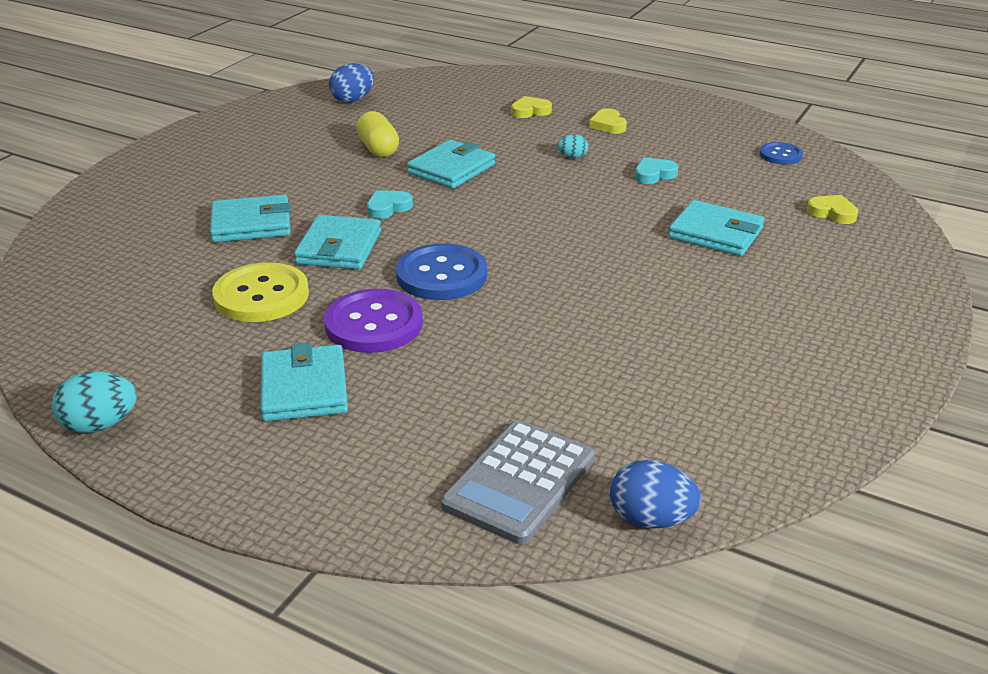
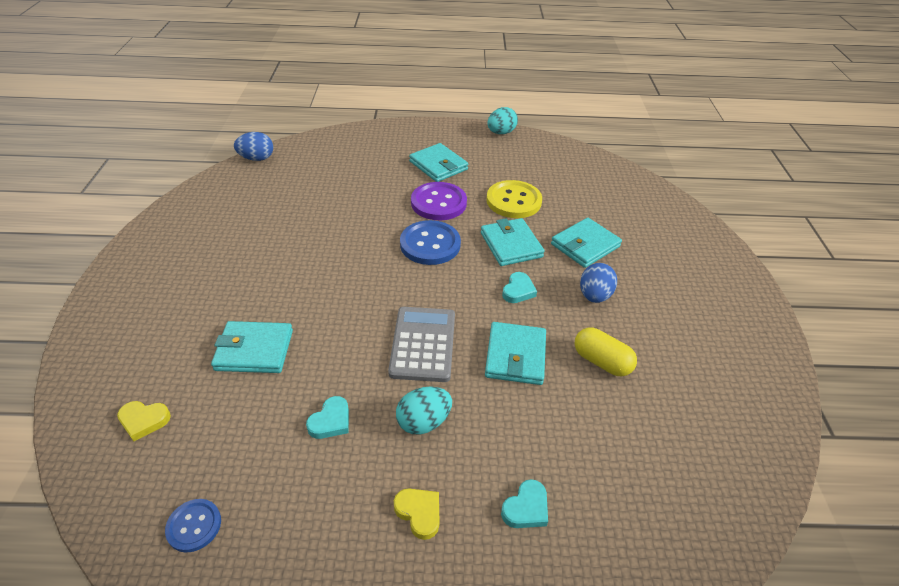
camera: 150 degrees right, 10 degrees up
(353, 100) = (722, 443): blue egg -> blue egg (594, 296)
(519, 482) = (317, 157): grey calculator -> grey calculator (423, 344)
(530, 111) = (526, 508): yellow heart -> turquoise heart
(572, 157) = (423, 422): turquoise egg -> turquoise egg, size x1.74

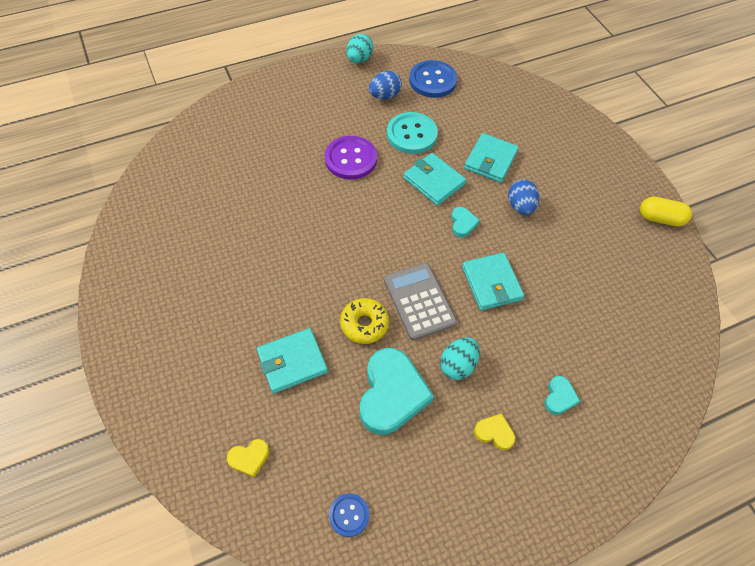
camera: 25 degrees left, 15 degrees up
(257, 158) = (150, 167): blue egg -> blue egg (384, 96)
(331, 421) = (391, 394): turquoise heart -> turquoise heart, size x2.17
(350, 344) = (364, 324): none -> yellow donut
(430, 244) = (369, 205): blue button -> blue button (432, 80)
(438, 165) = (326, 117): turquoise wallet -> none
(513, 201) = (412, 134): yellow button -> turquoise button
(601, 361) = (552, 263): yellow capsule -> yellow capsule (660, 218)

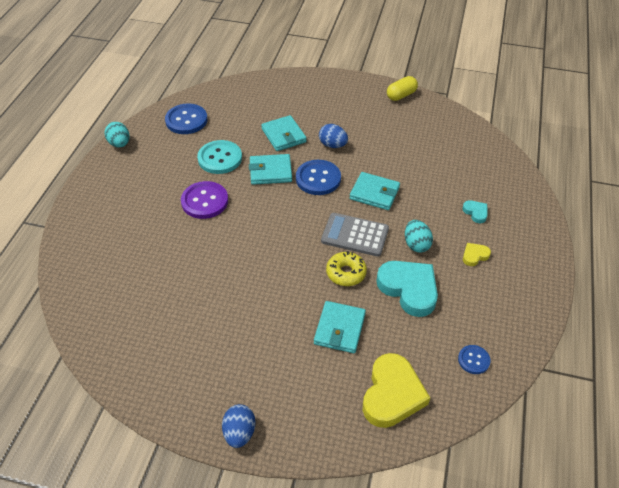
camera: 50 degrees left, 10 degrees down
(249, 458) = (392, 394): yellow heart -> yellow heart, size x2.17
(384, 96) = (170, 151): blue egg -> blue egg (239, 433)
(463, 224) = (318, 179): turquoise heart -> blue button

